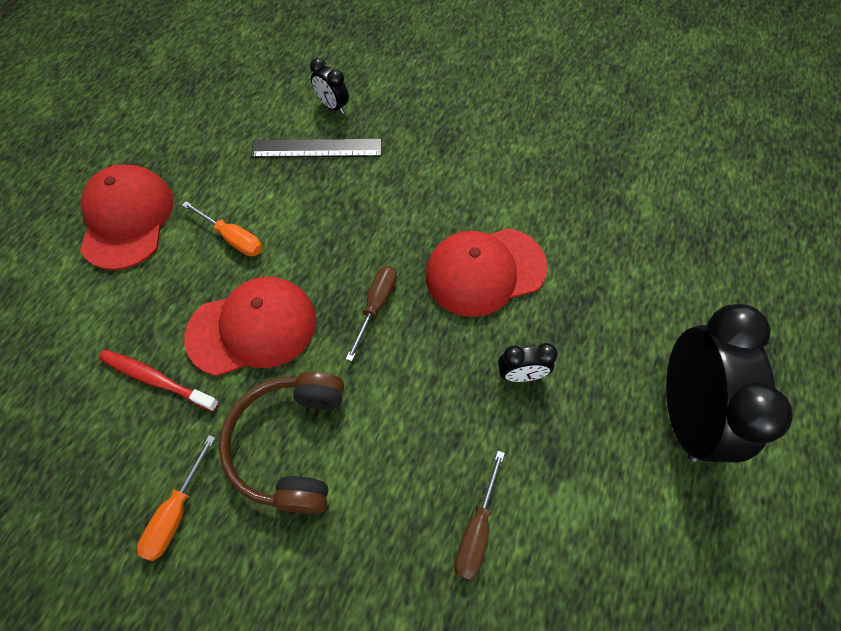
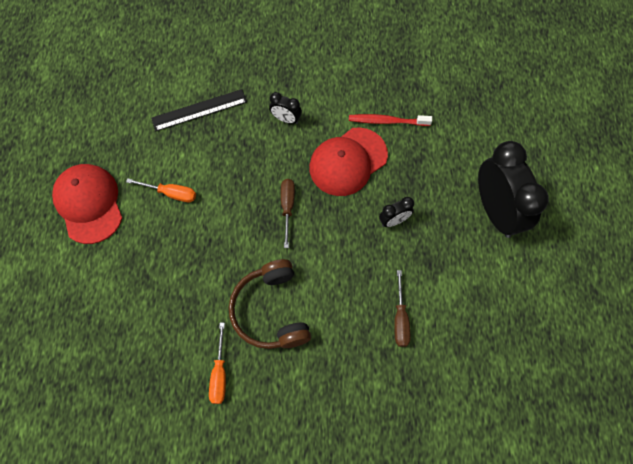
camera: 20 degrees left, 5 degrees up
(157, 379) = (166, 302): red toothbrush -> red toothbrush (387, 121)
(253, 328) = (213, 248): red cap -> none
(332, 106) = (196, 74): black clock -> black clock (286, 119)

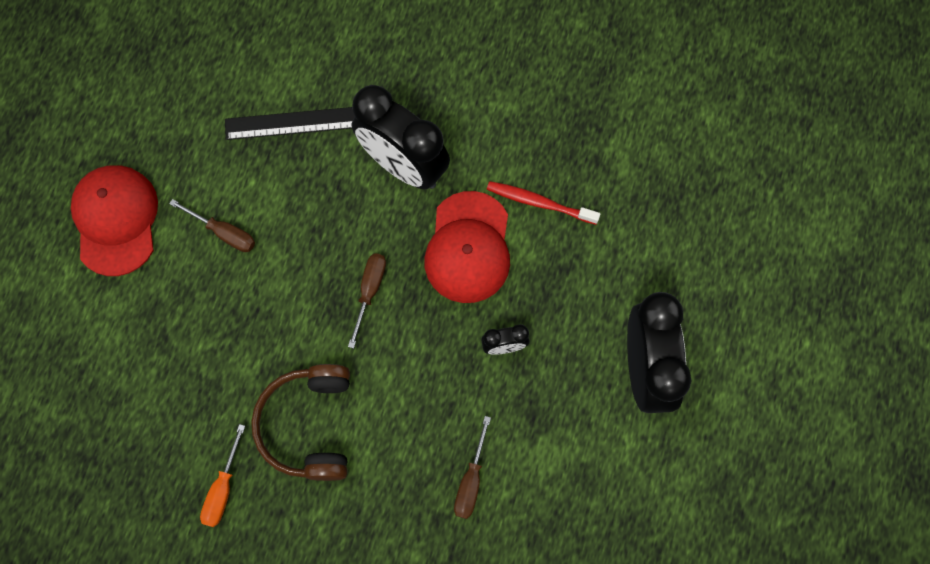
camera: 15 degrees right, 5 degrees up
(171, 193) = (224, 233): orange screwdriver -> brown screwdriver
(286, 119) = (403, 166): black clock -> black clock, size x2.25
(348, 162) = (468, 248): red cap -> red cap turned 60 degrees counterclockwise

